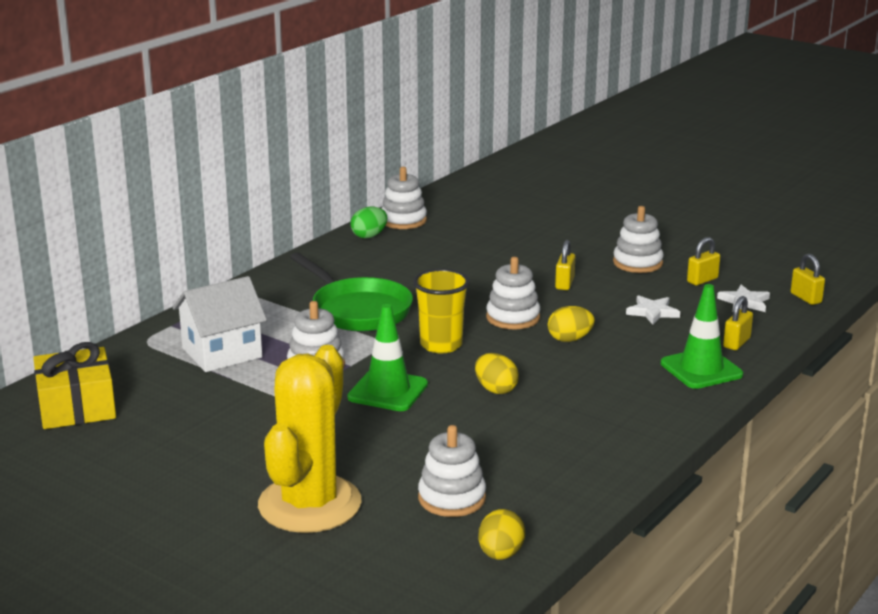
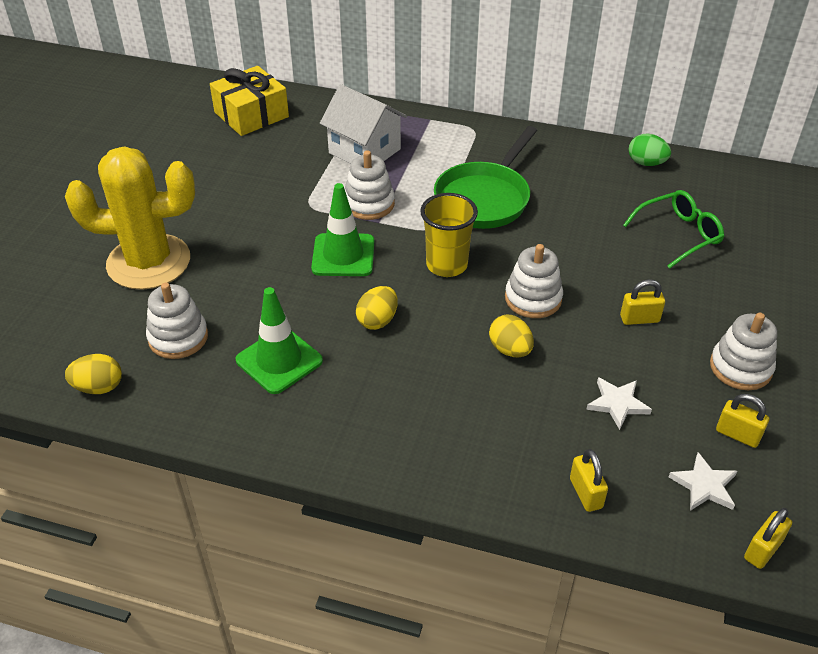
camera: 70 degrees right, 20 degrees up
(403, 220) = (701, 174): white stacking toy -> none
(474, 247) = (678, 235): none -> green glasses
(701, 369) = (500, 470): green traffic cone -> green traffic cone (279, 360)
(736, 343) = (586, 493): yellow padlock -> yellow padlock turned 60 degrees clockwise

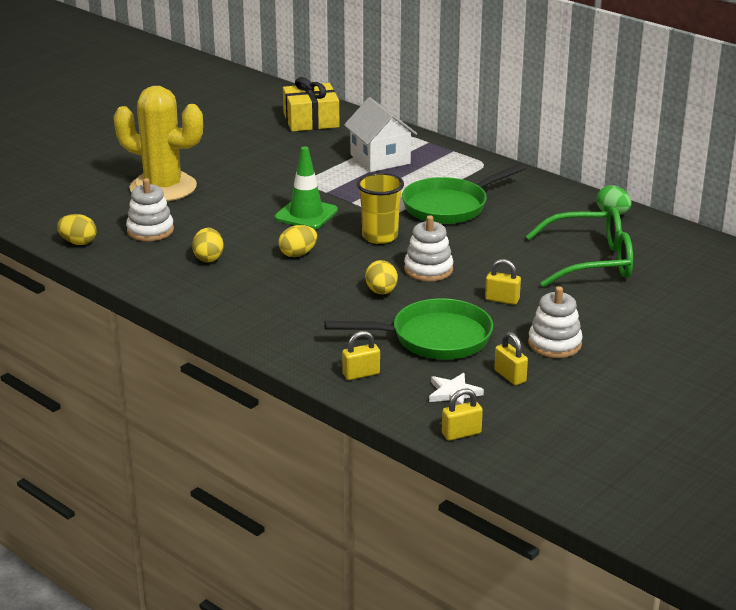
camera: 25 degrees right, 15 degrees down
(279, 360) = (208, 258): green traffic cone -> yellow egg
(369, 204) = (353, 190): white stacking toy -> none
(586, 493) = (361, 374): yellow padlock -> yellow padlock turned 60 degrees clockwise
(617, 404) = (433, 338): white star -> green pan
(678, 235) = (590, 261): green glasses -> green glasses, size x1.51

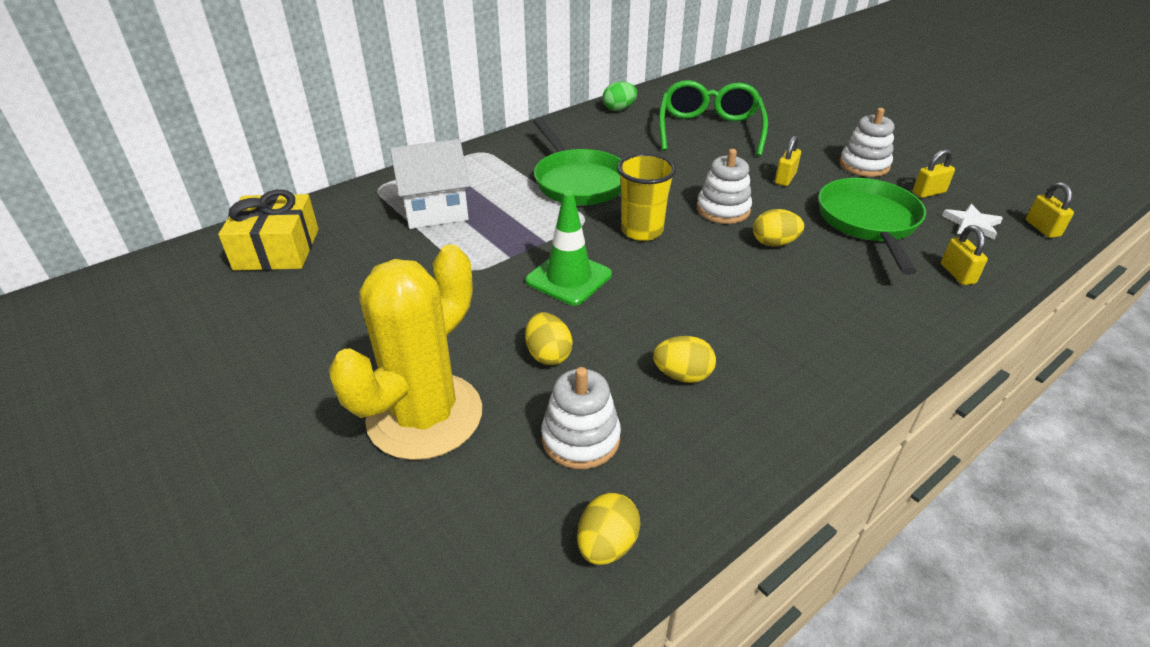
camera: 80 degrees left, 10 degrees up
(298, 254) = (679, 293): yellow egg -> yellow egg (548, 355)

